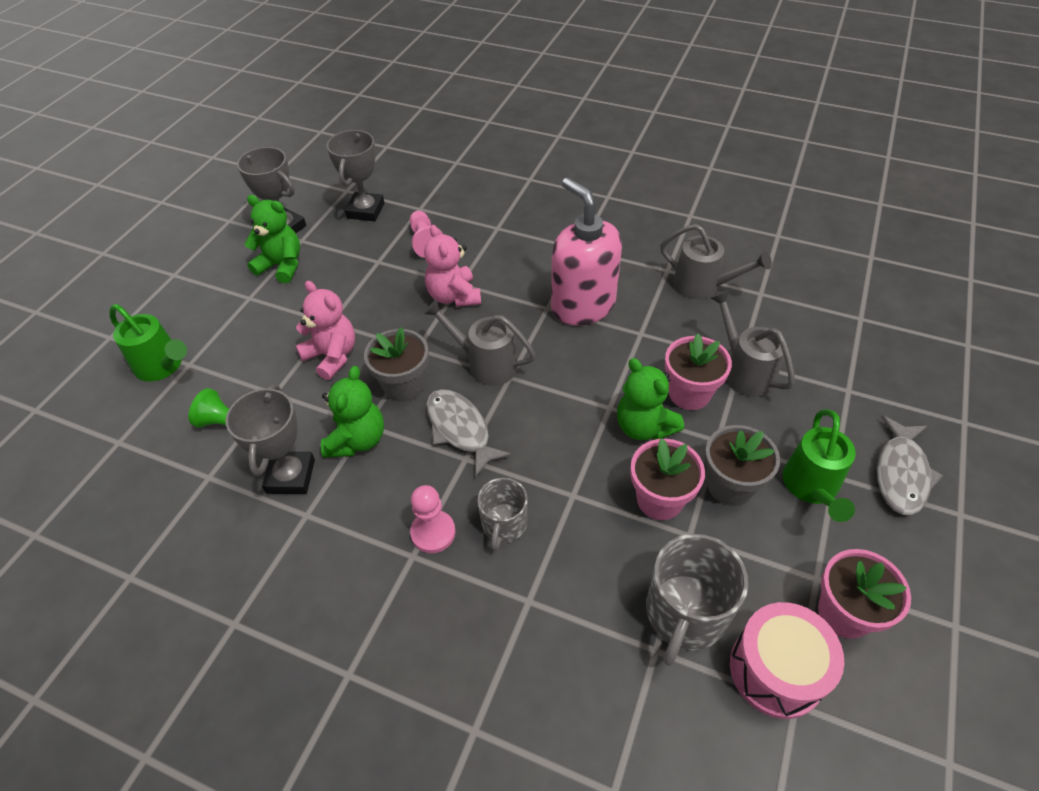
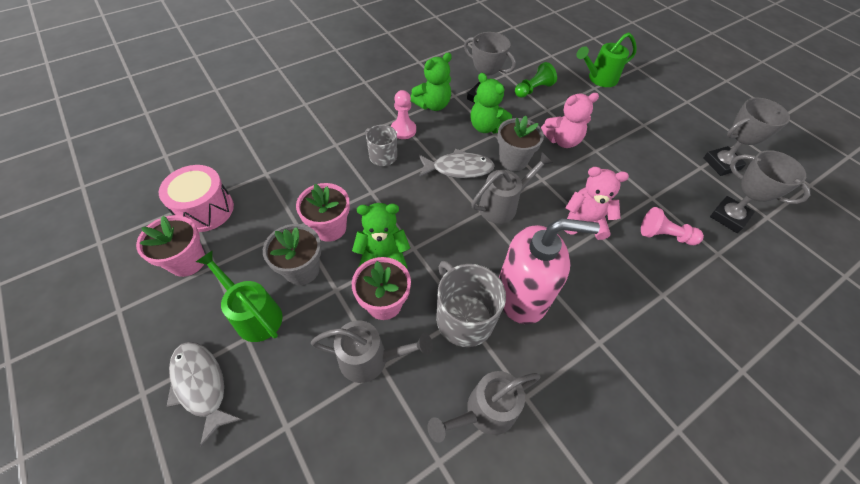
camera: 120 degrees right, 5 degrees up
(282, 266) = (672, 148): green teddy bear -> green teddy bear (432, 105)
(685, 614) = (266, 195): grey mug -> grey mug (463, 318)

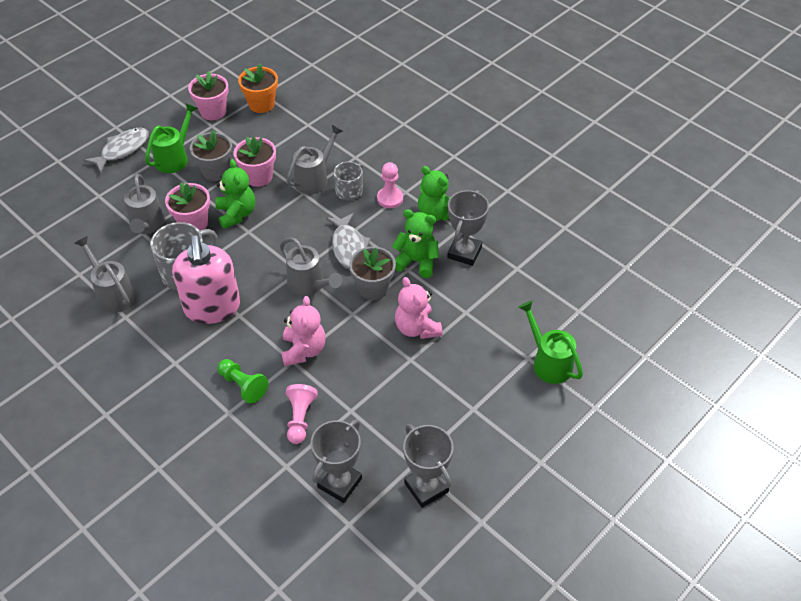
camera: 80 degrees right, 5 degrees down
(205, 210) = (261, 104): pink drum -> orange flower pot
(354, 180) = (315, 179): none -> grey watering can
(486, 127) = (416, 261): green teddy bear -> green teddy bear turned 75 degrees clockwise
(533, 89) = (498, 296): green pawn -> green pawn (243, 385)

